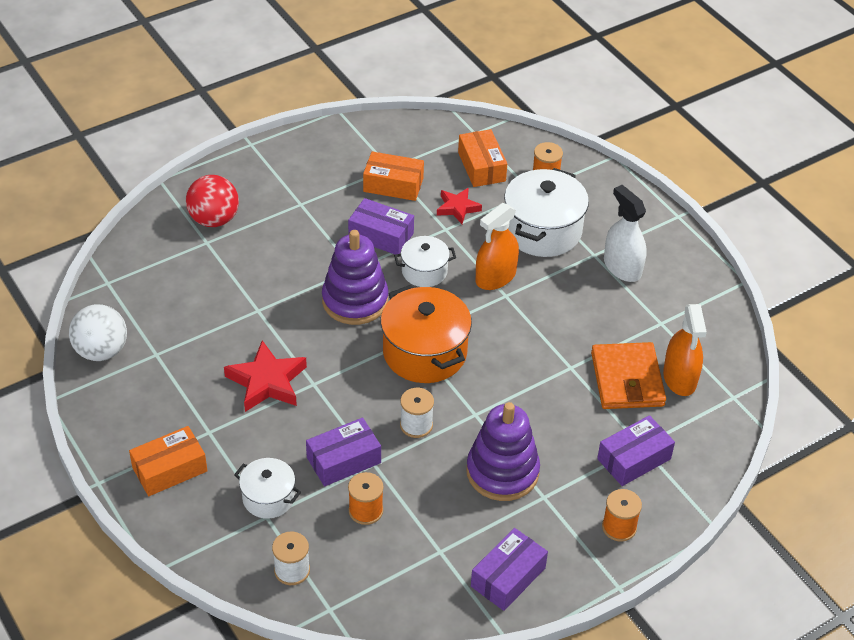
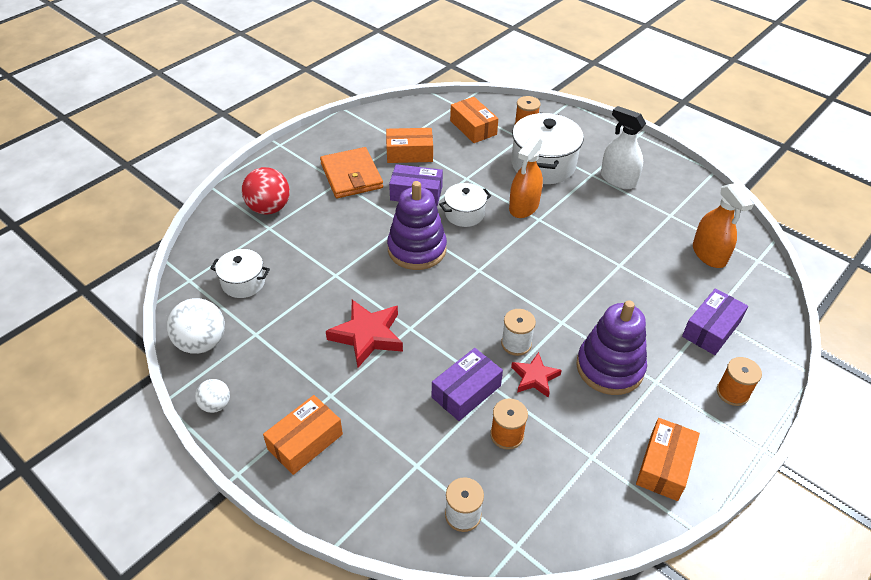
camera: 15 degrees left, 0 degrees up
(97, 415) = (216, 405): none -> white ball
(268, 498) = (411, 446): white pot -> white pot (243, 282)
(424, 352) = (495, 279): orange pot -> none
(457, 208) = (468, 161): red star -> red star (535, 377)
(508, 577) = (664, 466): purple box -> orange box
(627, 379) = (669, 264): orange wallet -> orange wallet (351, 176)

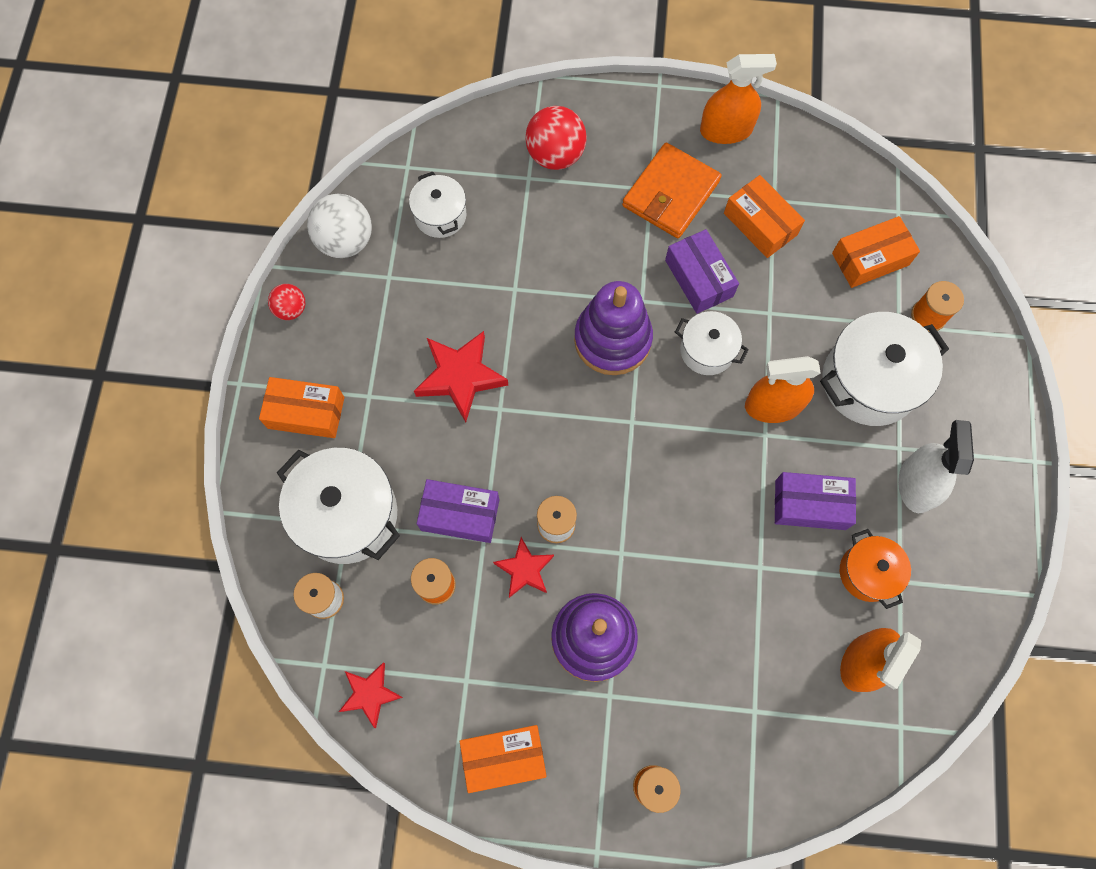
camera: 55 degrees right, 25 degrees up
(216, 405) = (291, 309): white ball -> red ball
(339, 136) = (726, 130): none -> orange spray bottle
(408, 460) = (347, 514): none -> white pot
(473, 127) = (870, 259): orange box -> orange box turned 45 degrees clockwise
(561, 526) = (370, 694): none -> red star
(656, 224) = (867, 572): none -> orange pot
(711, 329) = (733, 721): purple box -> purple box (810, 504)

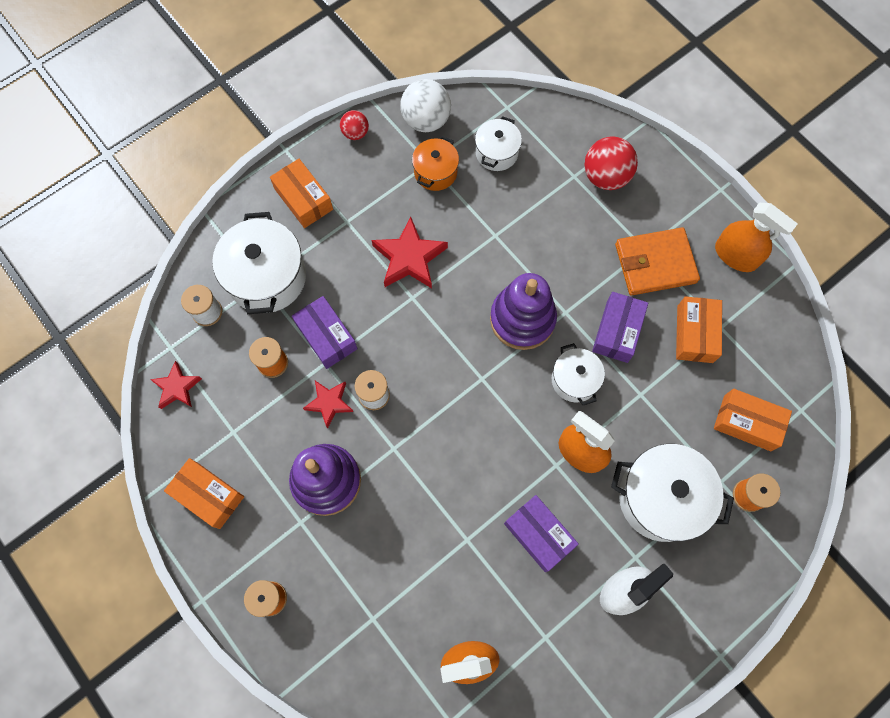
camera: 45 degrees right, 0 degrees up
(867, 572) = (530, 611): orange pot -> orange pot (435, 172)

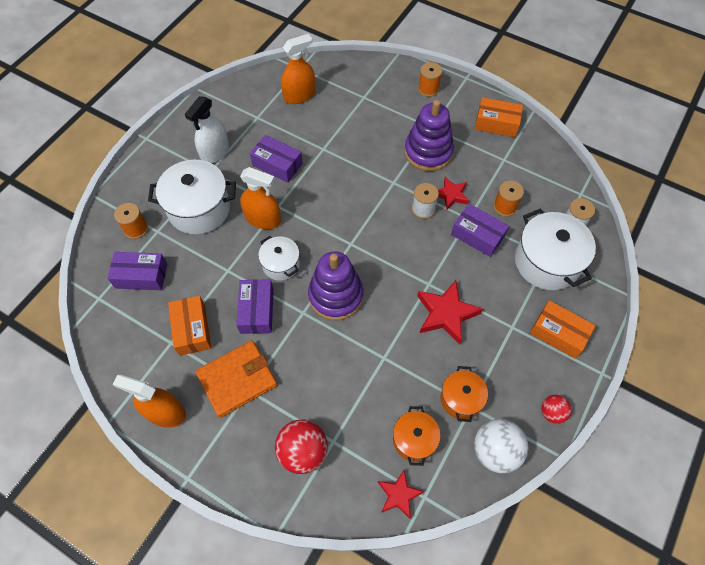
camera: 160 degrees right, 10 degrees down
(177, 387) = (558, 172): red star -> red star (399, 495)
(496, 153) = (414, 440): white pot -> orange pot
(747, 423) = (141, 276): orange box -> purple box

